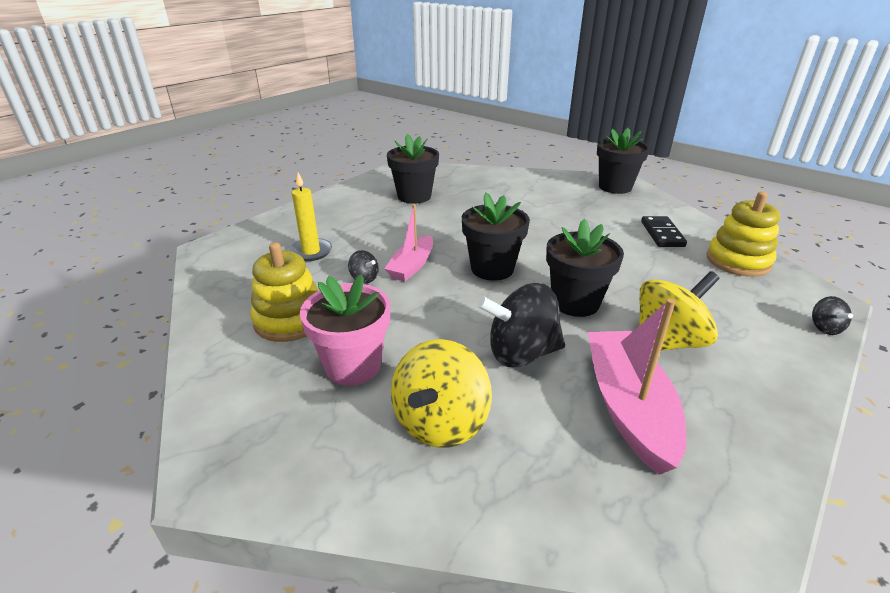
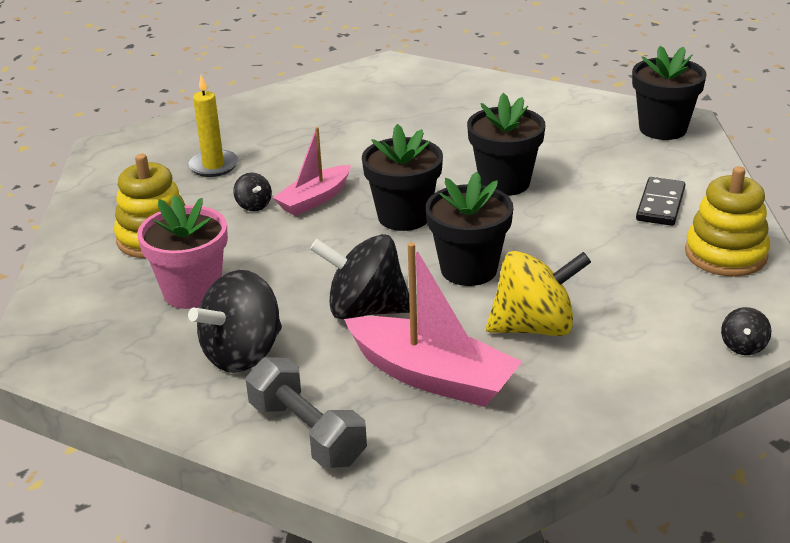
camera: 20 degrees right, 0 degrees up
(414, 196) = (376, 109): black flower pot -> black flower pot (504, 183)
(440, 422) = (243, 354): yellow spinning top -> black spinning top
(564, 502) = (307, 433): none -> grey dumbbell
(628, 407) = (432, 376): pink boat -> pink boat turned 105 degrees clockwise

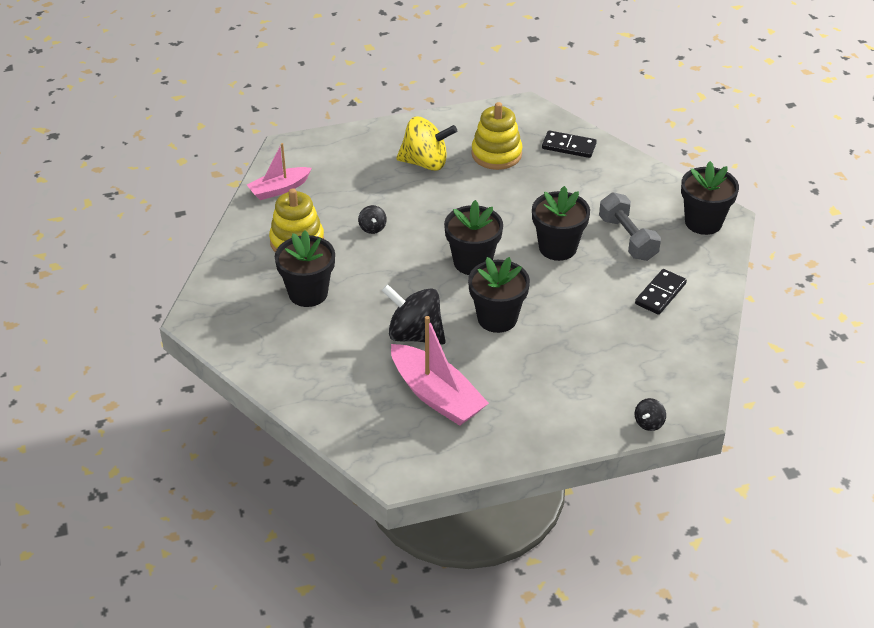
camera: 15 degrees right, 10 degrees up
(192, 292) = (308, 293): pink flower pot -> black flower pot
(213, 166) = (356, 184): yellow candle -> none
(243, 354) = (325, 350): black spinning top -> none
(307, 433) = (344, 416): grey dumbbell -> grey dumbbell (627, 238)
(314, 199) = (416, 232): pink boat -> pink boat (279, 189)
(461, 89) = (568, 146): none -> black domino
(534, 327) = (519, 375): yellow spinning top -> yellow spinning top (425, 163)
(725, 254) = (682, 348): yellow stacking toy -> yellow stacking toy (496, 154)

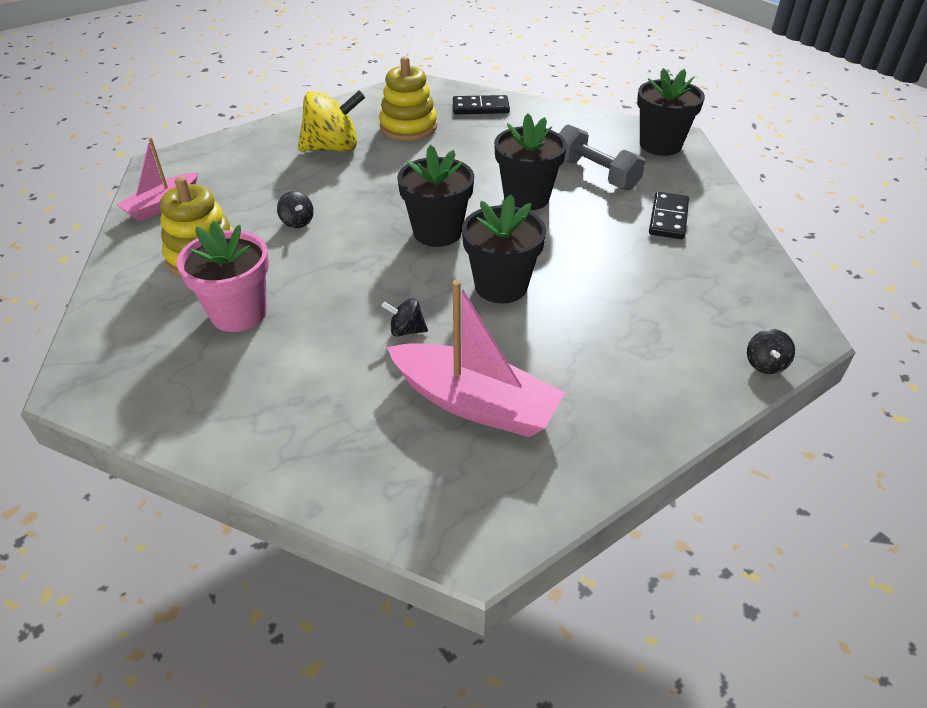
camera: 20 degrees left, 0 degrees up
(308, 293) = (238, 313): black flower pot -> pink flower pot
(415, 335) = (406, 330): black spinning top -> black spinning top, size x0.46

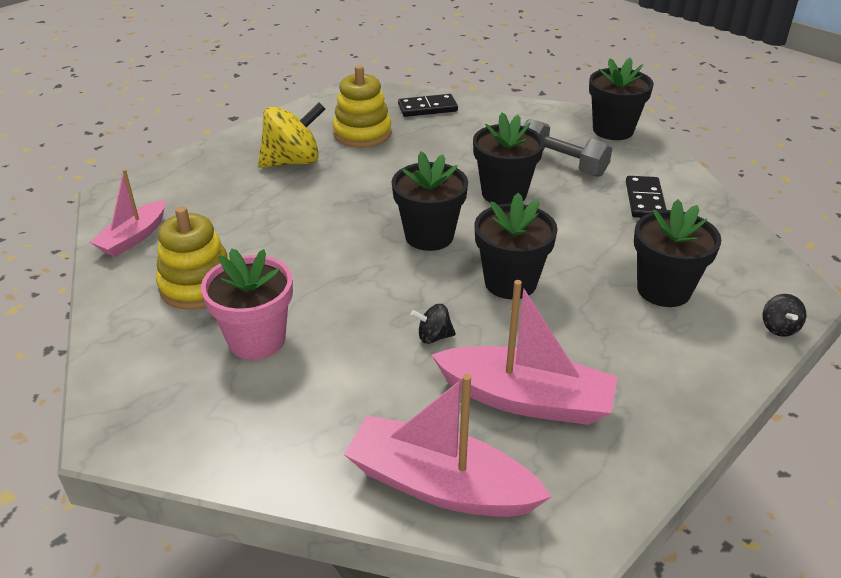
camera: 10 degrees left, 5 degrees down
(297, 222) = (283, 240): black spinning top -> none
(360, 475) = (440, 485): none -> pink boat
(655, 311) = (663, 290): none -> black flower pot

